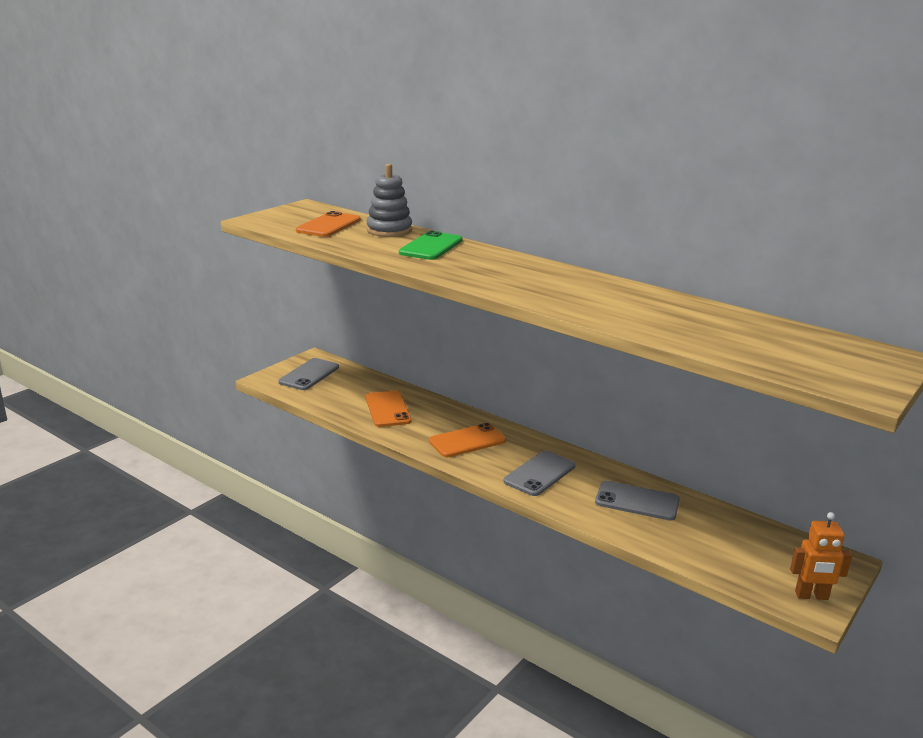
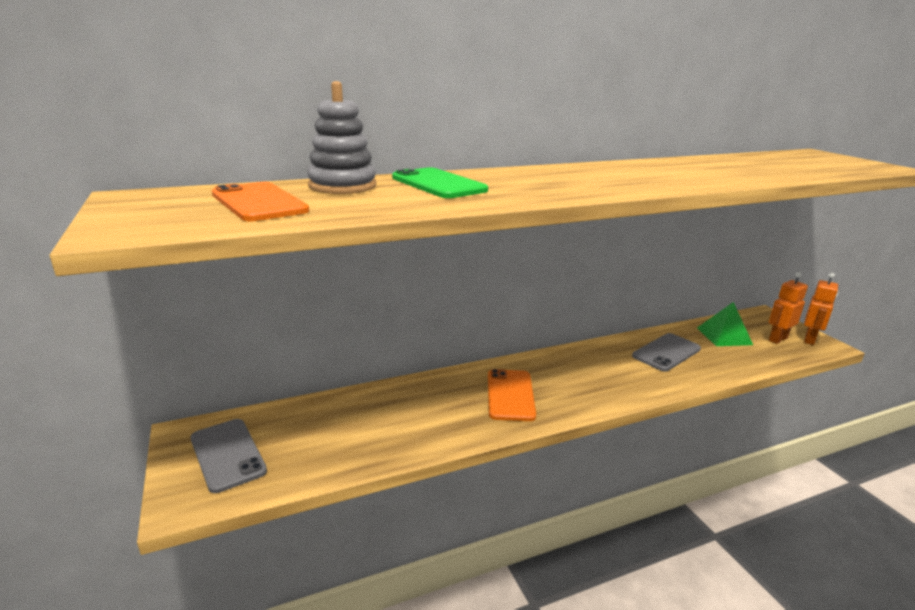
camera: 60 degrees left, 0 degrees up
(387, 409) = (393, 422): orange phone -> none
(539, 473) = (599, 379): grey phone -> none
(729, 533) = (724, 336): none -> green pyramid
(775, 571) = (777, 339): none -> orange robot

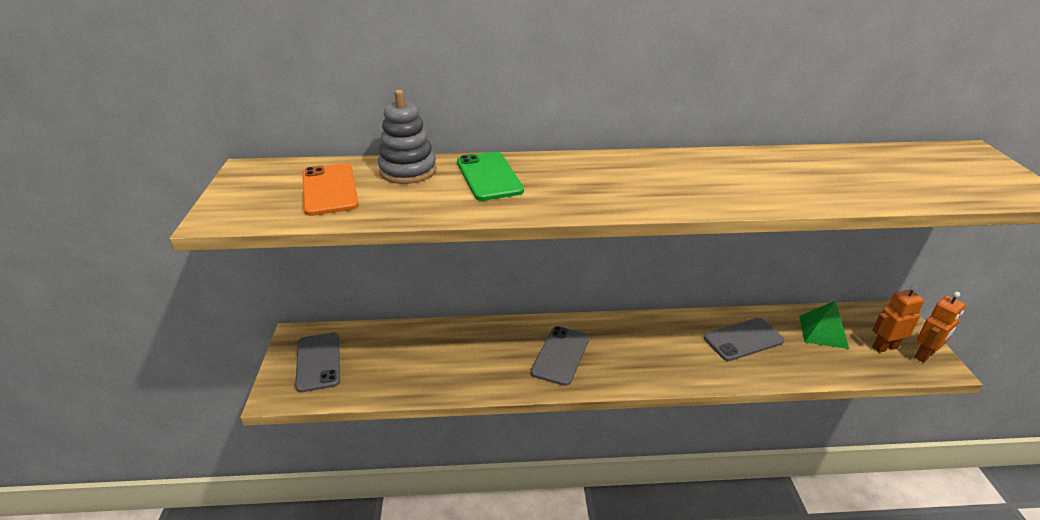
camera: 20 degrees right, 10 degrees up
(510, 395) = (561, 355): orange phone -> grey phone

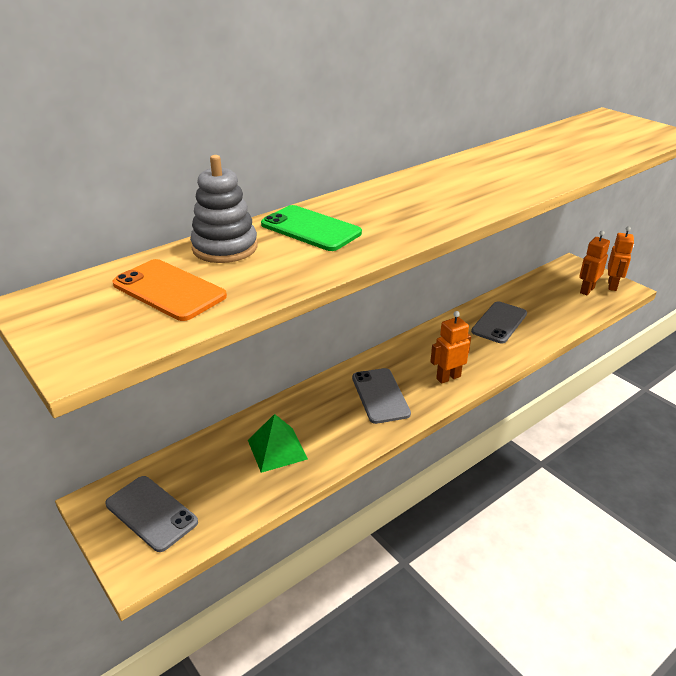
camera: 35 degrees left, 0 degrees up
(637, 368) = (448, 377): none -> orange robot
(823, 332) = (543, 295): green pyramid -> green pyramid (277, 449)

